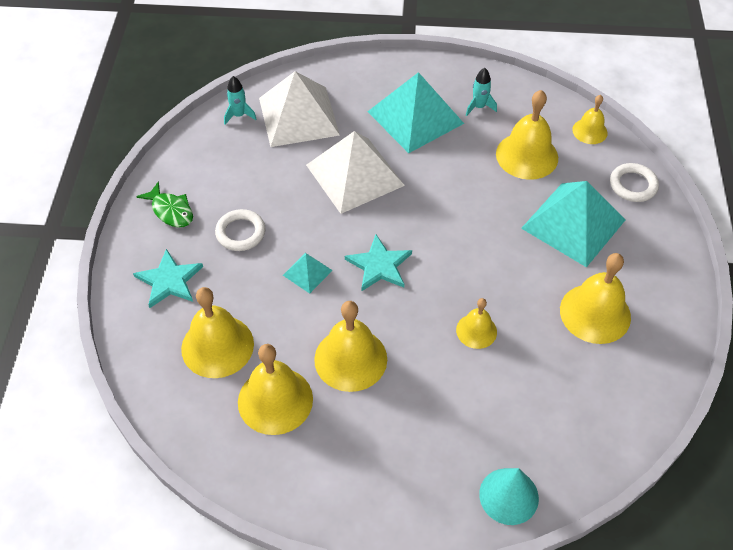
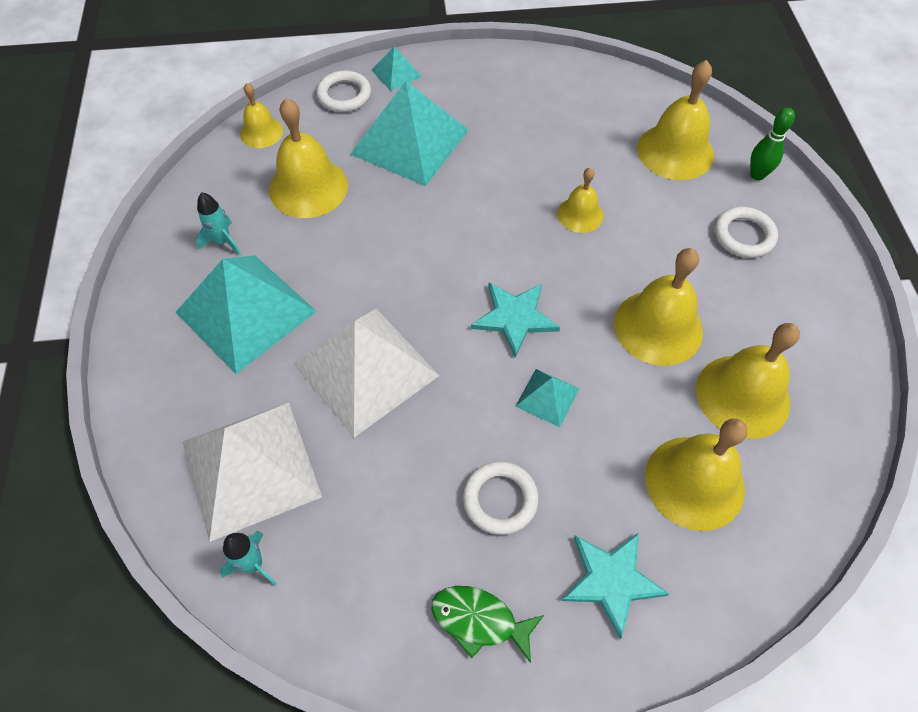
camera: 100 degrees left, 5 degrees up
(171, 211) = (479, 620): green fish -> green fish turned 105 degrees counterclockwise
(434, 456) = (744, 235): none -> white ring
(508, 496) = (757, 175): turquoise cone -> green bowling pin
(595, 313) = (527, 121): yellow bell -> yellow bell (675, 151)
(662, 224) = (396, 73): none -> turquoise pyramid

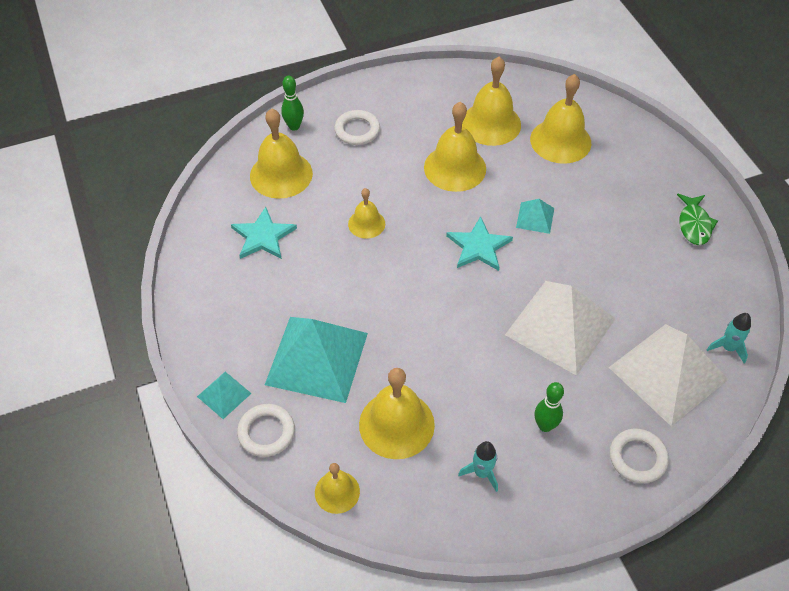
camera: 105 degrees left, 5 degrees down
(246, 312) = (545, 426): turquoise pyramid -> green bowling pin
(500, 499) = (618, 229): white ring -> white ring (637, 458)
(611, 580) = (639, 170): turquoise star -> turquoise star (263, 236)

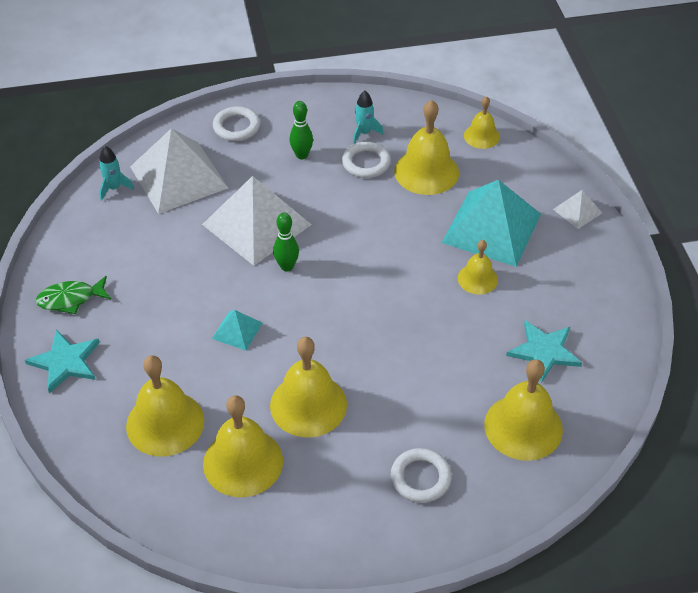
camera: 170 degrees left, 5 degrees down
(224, 394) = (577, 211): turquoise pyramid -> white pyramid
(266, 432) = (538, 180): white ring -> white ring (366, 163)
(294, 126) = (504, 497): green bowling pin -> green bowling pin (287, 266)
(366, 223) = (426, 350): yellow bell -> yellow bell (477, 279)
(478, 246) = (309, 308): turquoise star -> turquoise star (65, 362)
(694, 224) = (70, 299): green fish -> green fish turned 120 degrees counterclockwise

